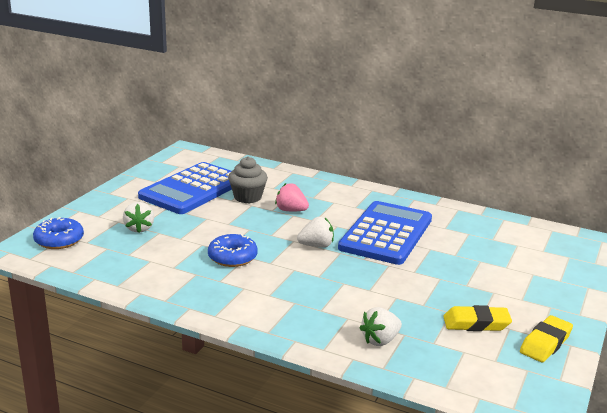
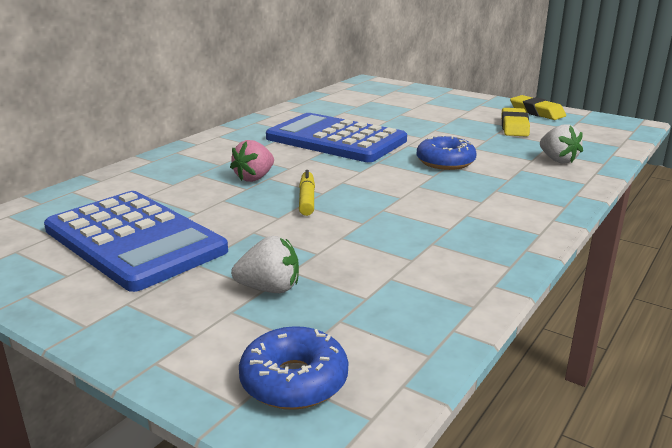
camera: 80 degrees left, 0 degrees up
(232, 257) = (385, 218): blue donut -> blue donut (445, 162)
(247, 197) = (194, 201): grey cupcake -> none
(258, 230) = (307, 199): none -> yellow marker
(316, 246) = (359, 171): white strawberry -> none

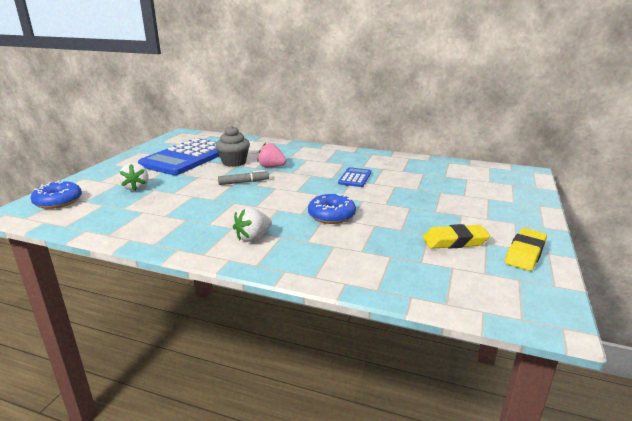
camera: 75 degrees right, 0 degrees up
(207, 201) = (234, 162): none -> grey cupcake
(307, 199) = (243, 182): yellow marker -> grey marker
(336, 139) = (355, 178): blue calculator -> blue calculator, size x0.44
(557, 160) = (369, 263): white strawberry -> white strawberry (253, 237)

